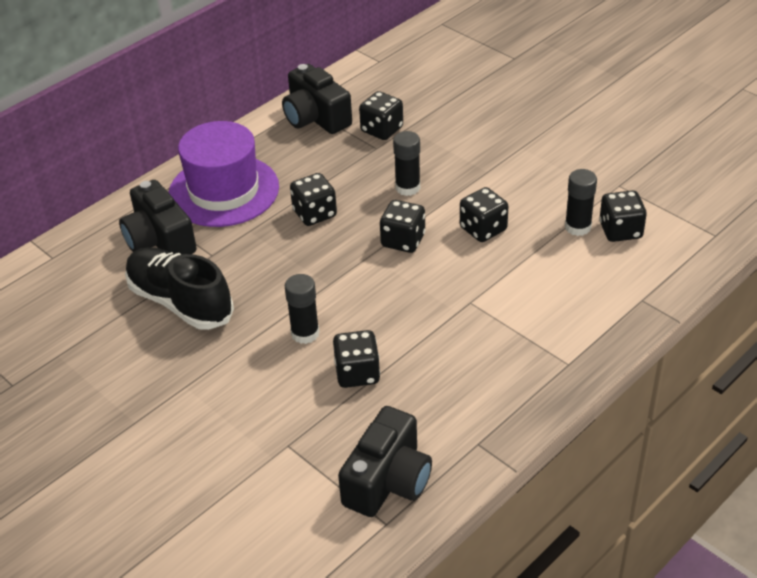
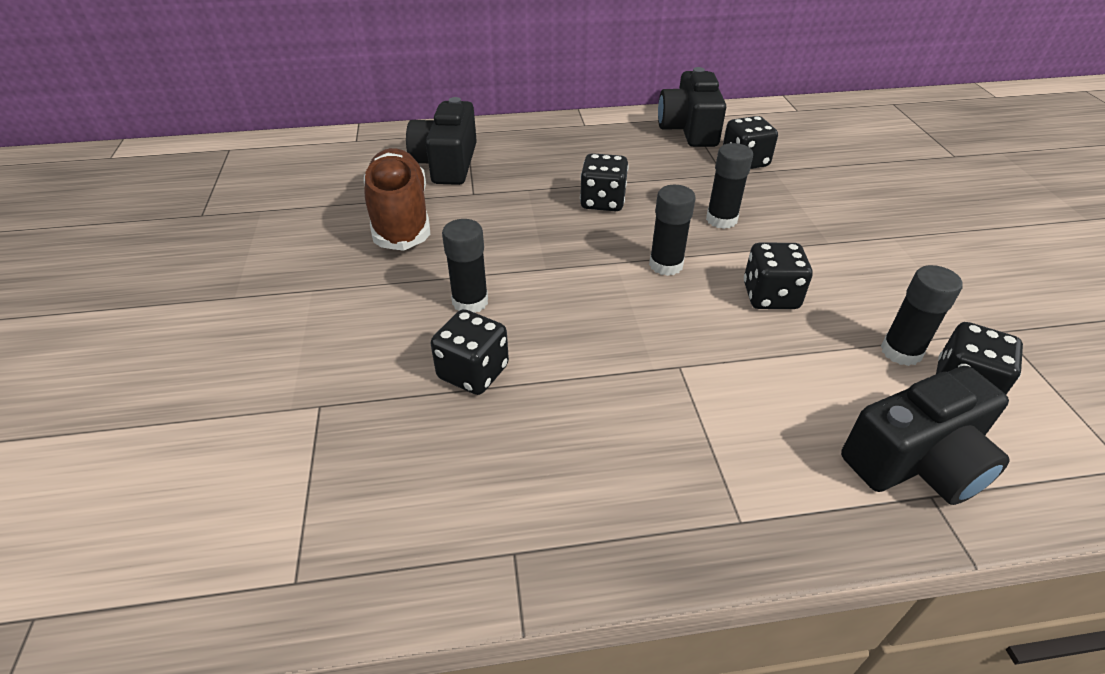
camera: 35 degrees right, 0 degrees up
(180, 302) = (400, 217): black shoe -> brown shoe
(224, 191) = (543, 150): purple hat -> none
(388, 481) = (360, 524): black camera -> black camera (917, 461)
(403, 240) = (666, 265): black dice -> black glue stick

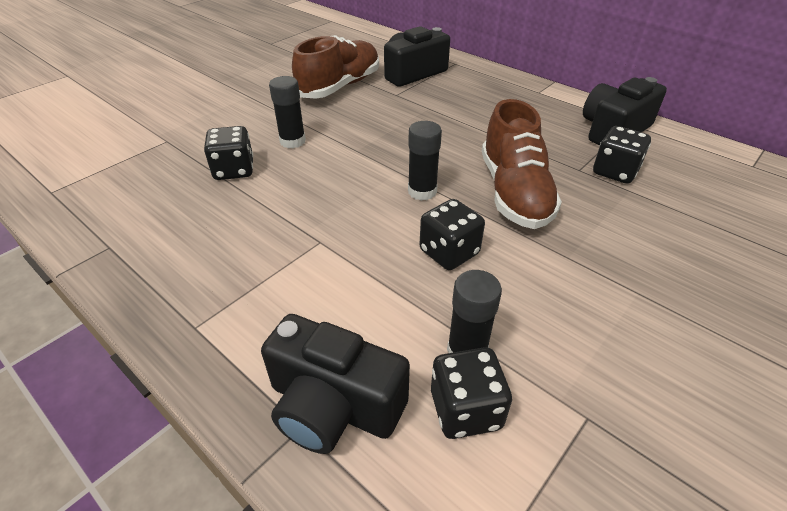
camera: 50 degrees right, 0 degrees up
(602, 201) = (457, 137): black dice -> none
(721, 219) = (514, 192): black glue stick -> brown shoe

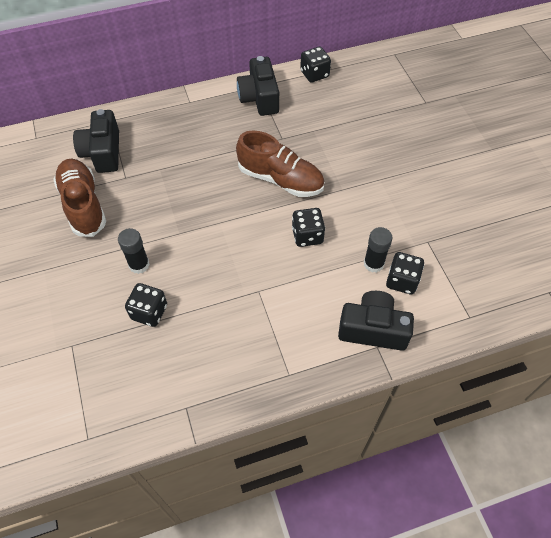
camera: 60 degrees left, 15 degrees up
(333, 405) = (373, 329): black camera -> black camera turned 135 degrees counterclockwise
(422, 191) = (248, 220): black glue stick -> none
(615, 172) = (295, 125): black dice -> black dice (314, 74)

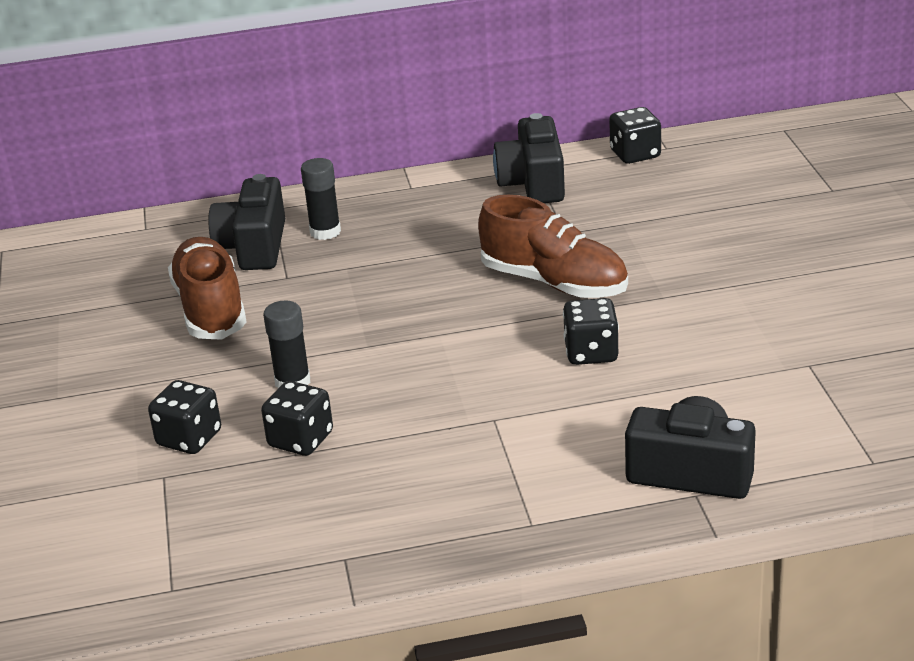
camera: 10 degrees right, 25 degrees down
(373, 264) = (705, 390): black glue stick -> black glue stick (325, 232)
(402, 281) = (753, 413): black dice -> black dice (189, 438)

